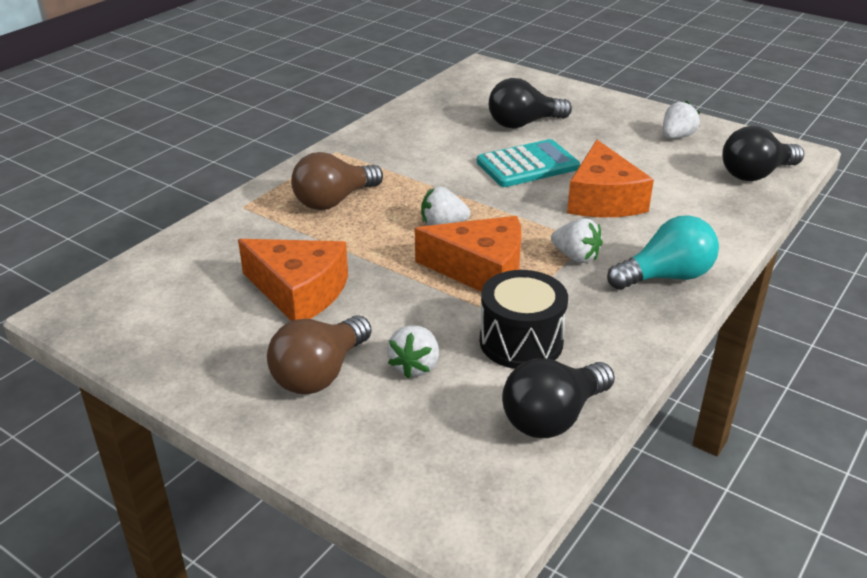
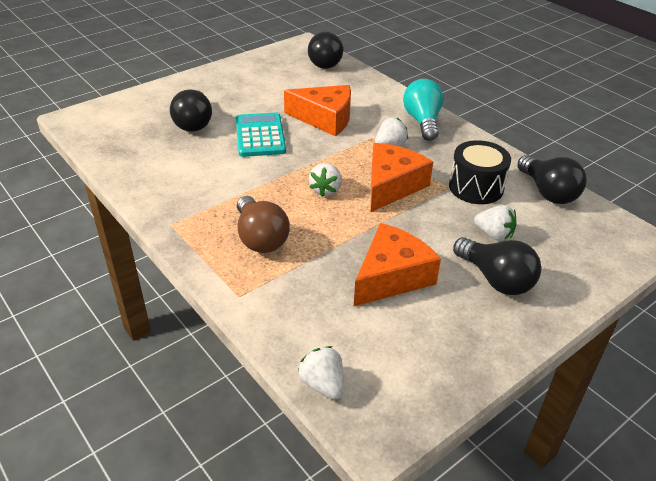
camera: 75 degrees left, 5 degrees up
(320, 373) = (496, 279): brown light bulb -> black light bulb
(677, 136) = (259, 72): white strawberry -> white strawberry (323, 384)

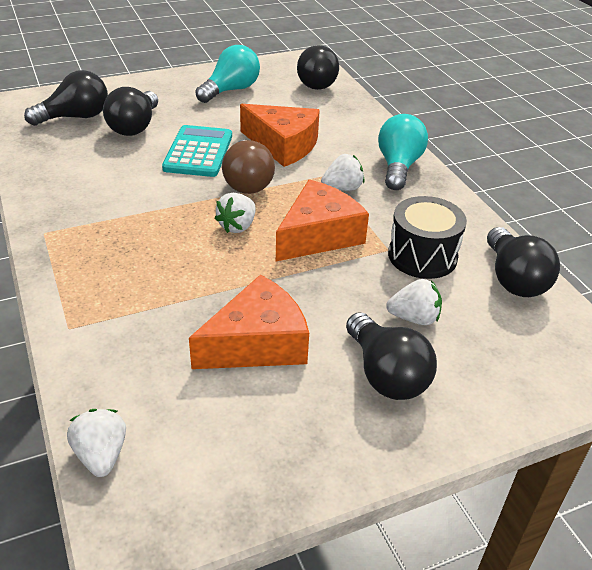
camera: 15 degrees right, 0 degrees up
(138, 122) = (75, 117): none -> black light bulb
(257, 79) = (231, 90): none -> turquoise light bulb
(260, 238) = (131, 267): brown light bulb -> brown light bulb (247, 182)
(494, 234) = (414, 318): white strawberry -> white strawberry turned 45 degrees counterclockwise

